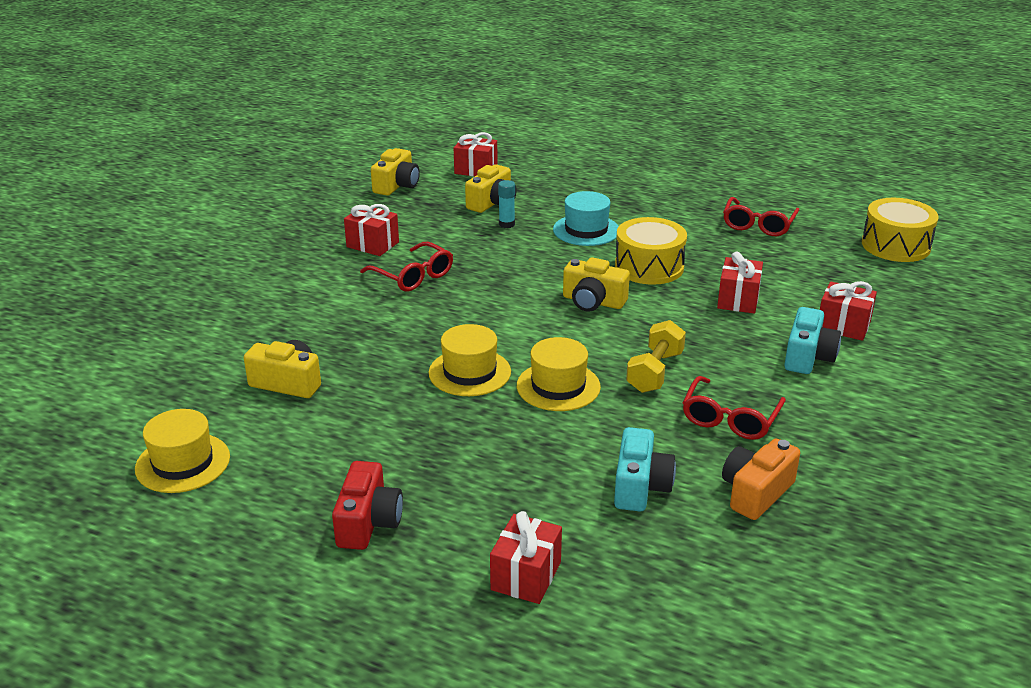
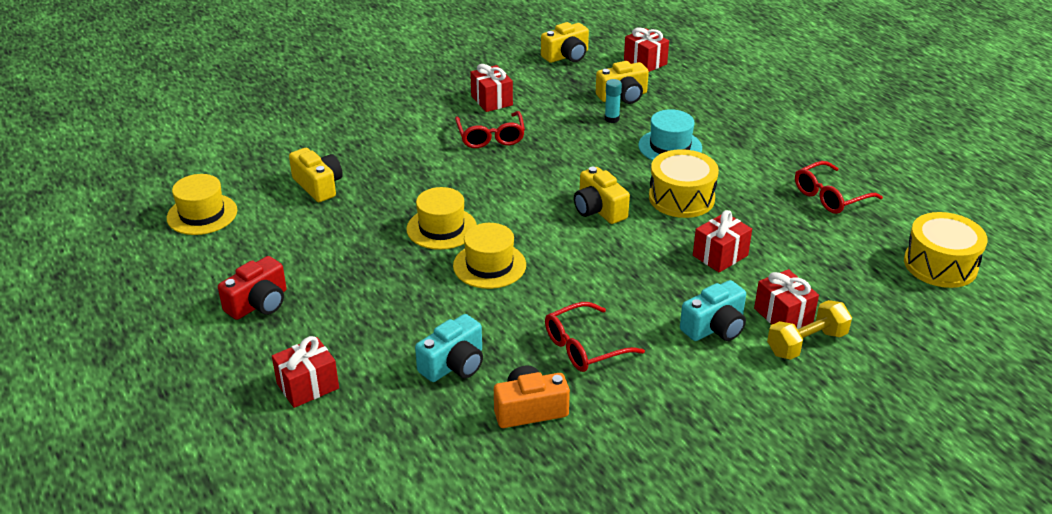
camera: 35 degrees right, 5 degrees up
(655, 372) = (574, 285): yellow dumbbell -> yellow dumbbell (806, 343)

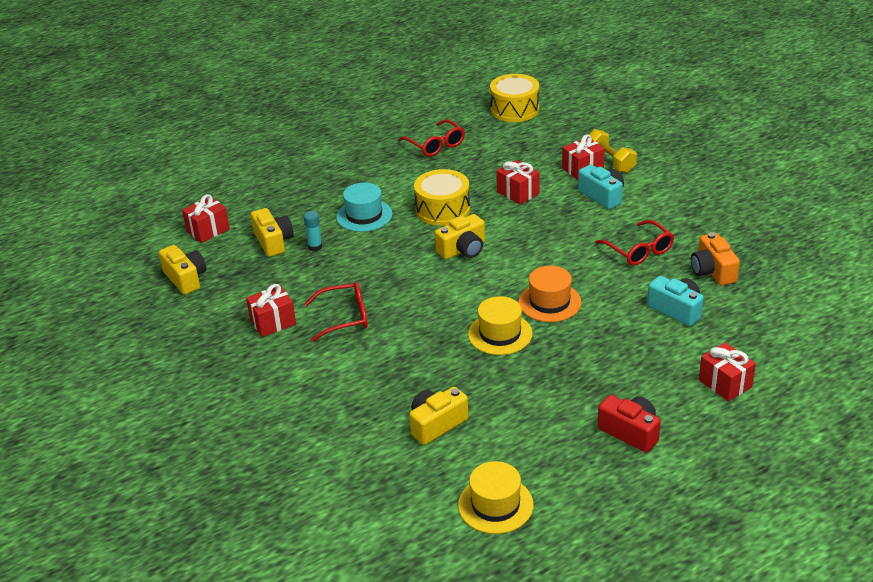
camera: 90 degrees left, 0 degrees up
(489, 265) = (549, 302): yellow hat -> orange hat

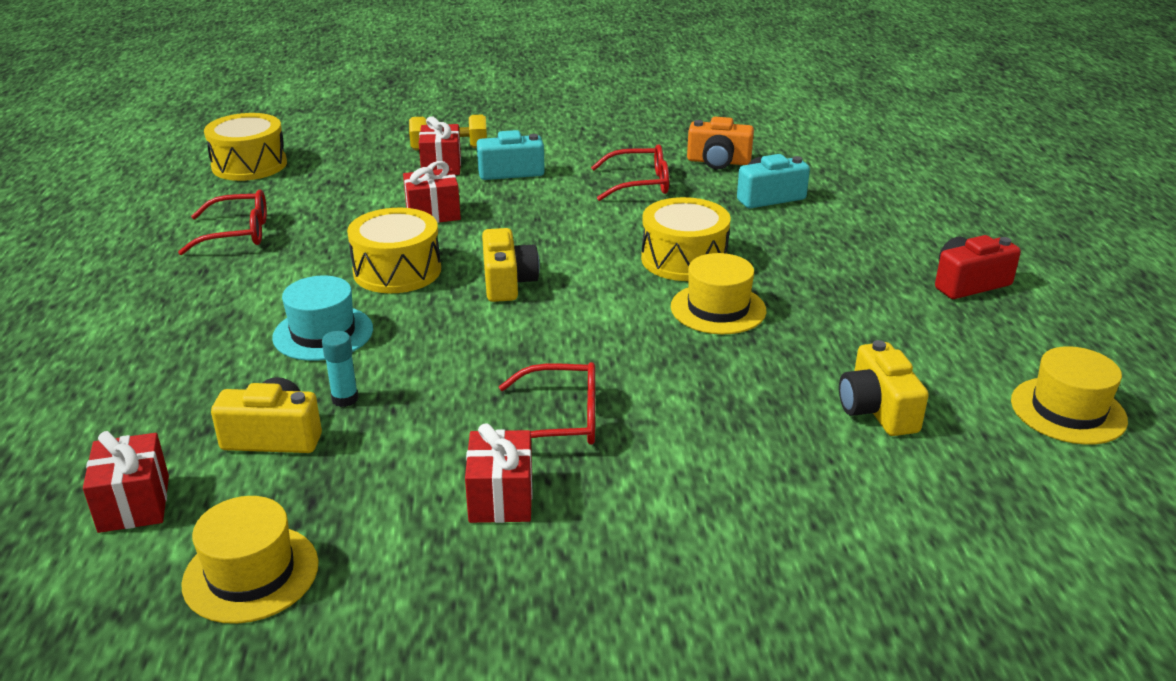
camera: 65 degrees left, 5 degrees down
(186, 278) = (251, 573): yellow camera -> yellow hat
(345, 317) = (561, 420): red glasses -> red glasses turned 75 degrees clockwise
(549, 302) = (684, 259): orange hat -> yellow drum
(725, 383) = (914, 211): red gift -> none

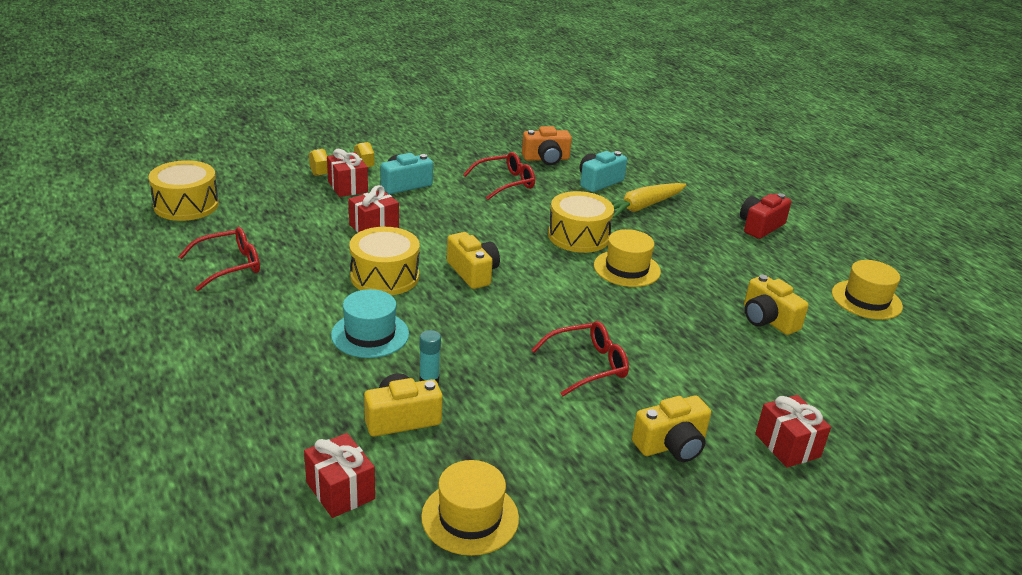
camera: 25 degrees left, 0 degrees up
(501, 497) = (591, 426): red gift -> red gift (787, 445)
(590, 548) = (671, 445): none -> yellow camera
(804, 235) = (641, 207): none -> yellow carrot

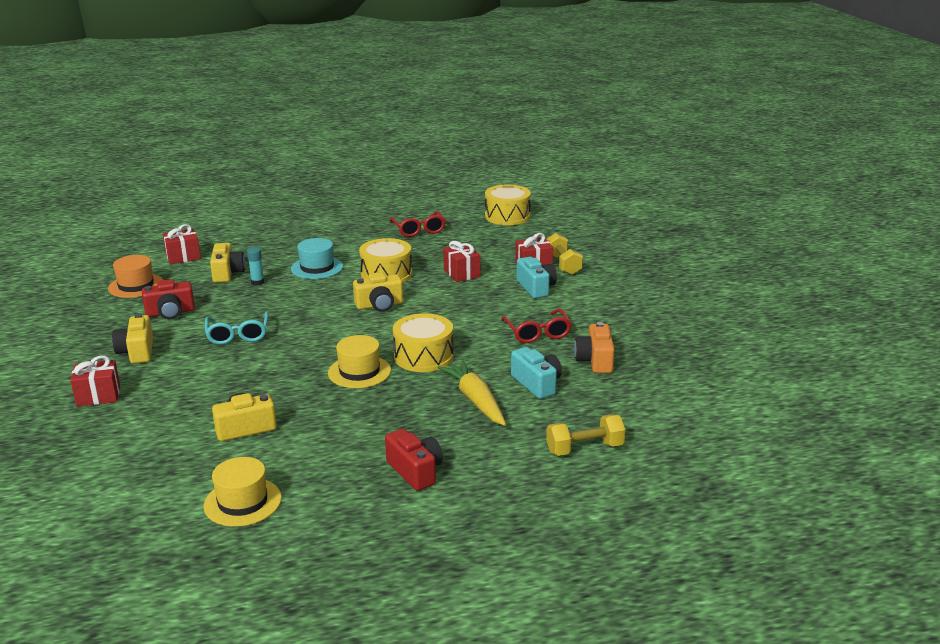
camera: 105 degrees right, 5 degrees down
(470, 517) = (136, 286): yellow hat -> orange hat
(551, 445) = (170, 313): none -> red camera
(588, 365) = (238, 335): red glasses -> turquoise glasses
(680, 164) = (584, 449): none -> yellow dumbbell

